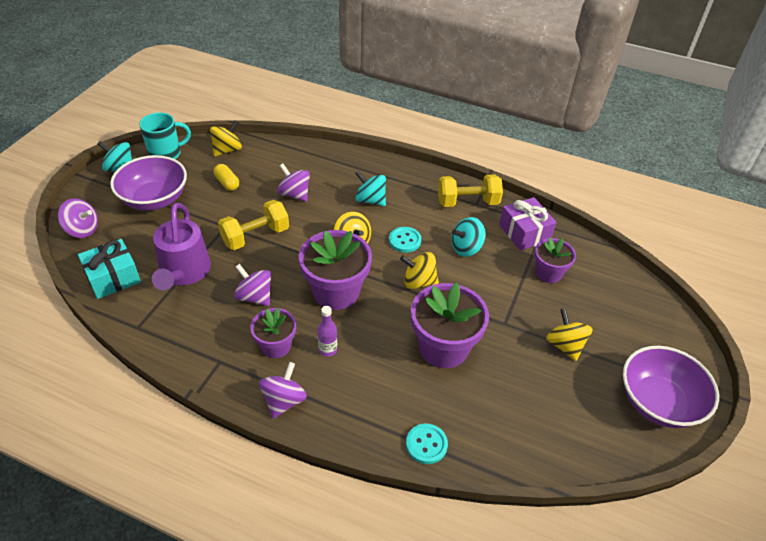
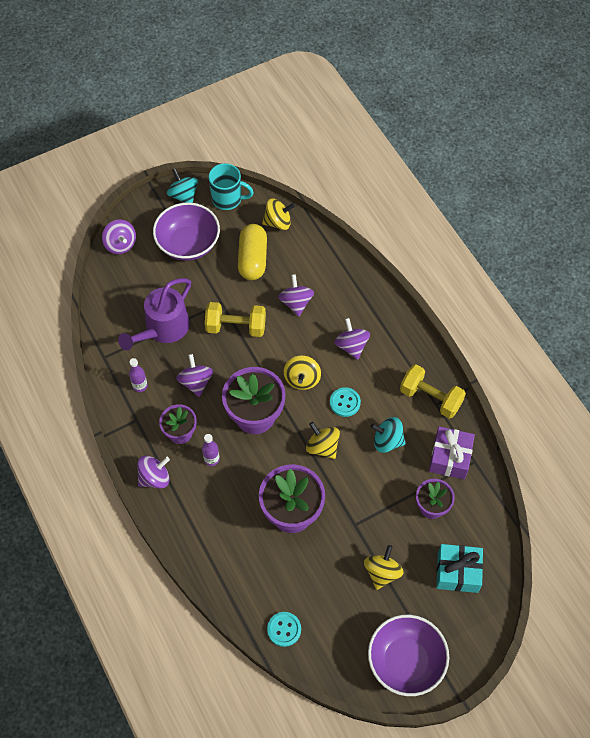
camera: 40 degrees right, 15 degrees up
(113, 277) = (114, 303): turquoise gift -> turquoise gift (457, 572)
(198, 330) = (140, 386): none -> purple bottle
(227, 183) = (252, 259): yellow capsule -> yellow capsule, size x1.80
(370, 200) = (351, 346): turquoise spinning top -> purple spinning top
(426, 444) = (218, 572): turquoise button -> turquoise button (284, 629)

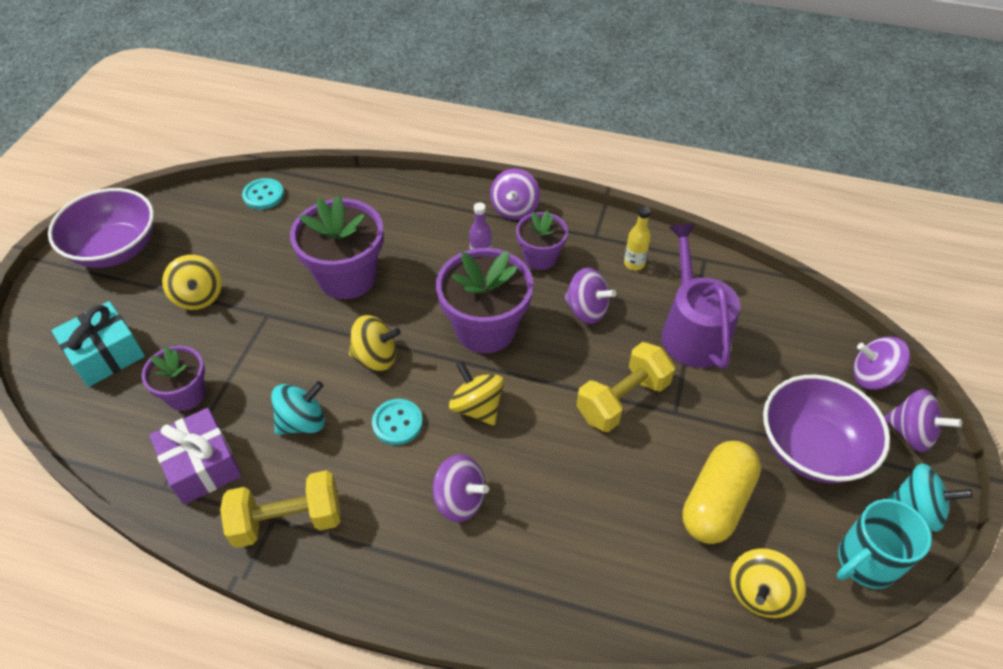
camera: 135 degrees right, 10 degrees down
(140, 386) = (634, 263): purple bottle -> yellow bottle
(252, 259) = (716, 502): yellow capsule -> yellow capsule turned 75 degrees clockwise
(296, 303) = (592, 493): purple spinning top -> purple spinning top (910, 433)

